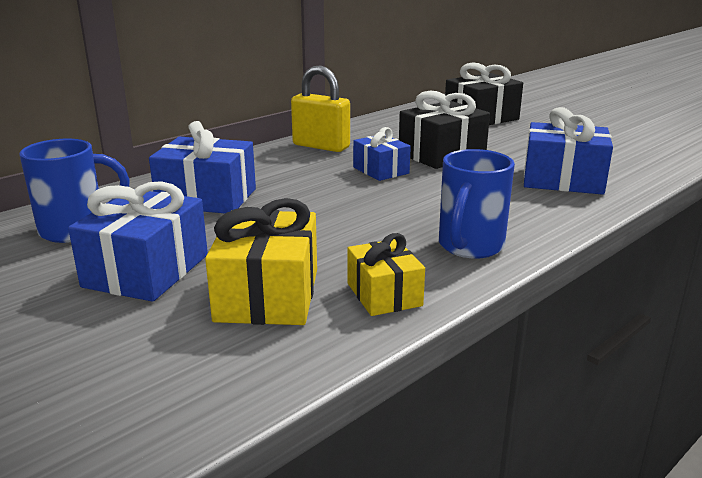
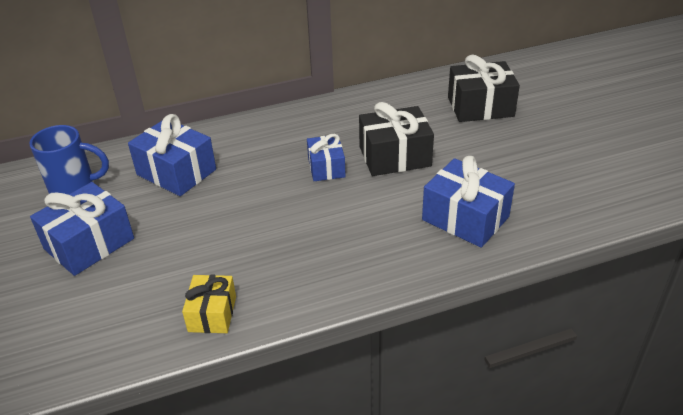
camera: 25 degrees right, 15 degrees up
(268, 295) = (142, 291): yellow gift -> none
(321, 146) = (306, 122): yellow padlock -> none
(470, 247) = (312, 281): blue mug -> none

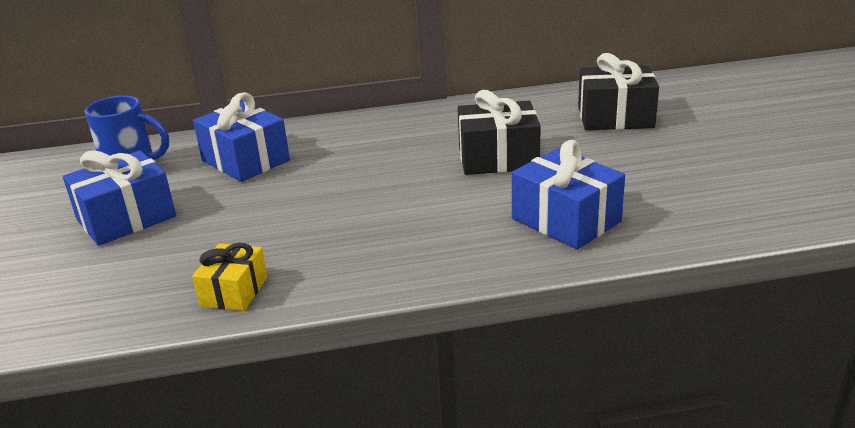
camera: 10 degrees right, 10 degrees down
(326, 167) = (414, 164): blue gift -> none

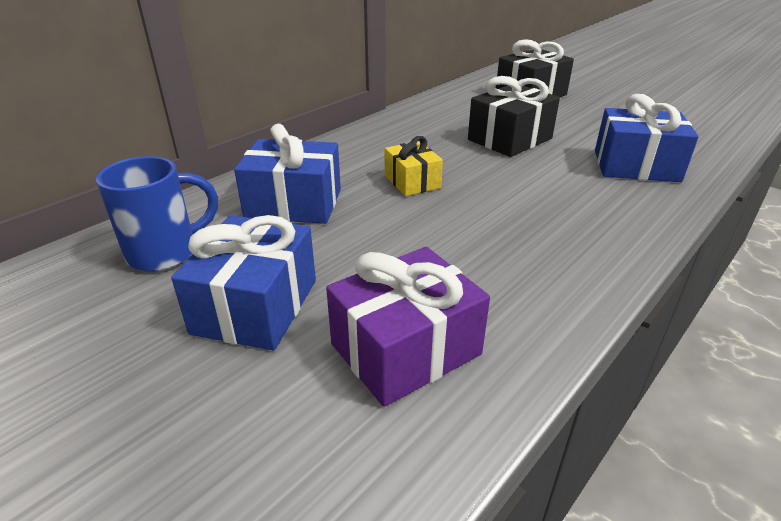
camera: 40 degrees left, 5 degrees up
(155, 275) = (406, 349): none -> purple gift
(234, 291) = (516, 325): yellow gift -> yellow gift (412, 182)

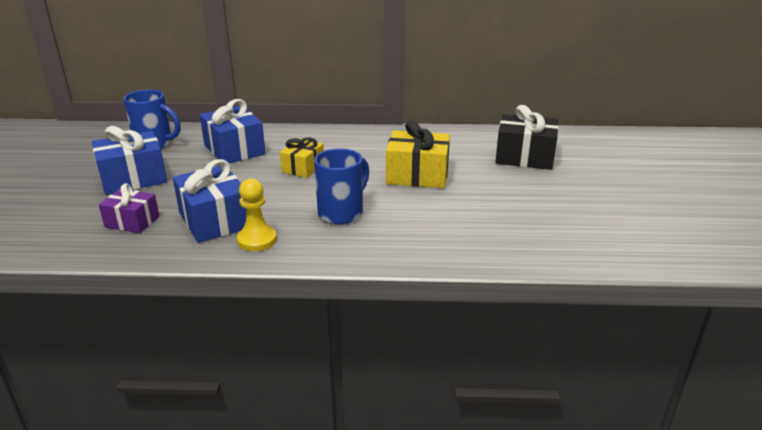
camera: 50 degrees right, 5 degrees down
(406, 349) = (132, 222): purple gift -> purple gift, size x0.62
(509, 139) = (417, 175): black gift -> yellow gift
(549, 197) = (342, 213): none -> blue mug
(565, 265) = (257, 240): none -> yellow pawn
(636, 166) = (444, 230): blue gift -> blue gift (214, 220)

